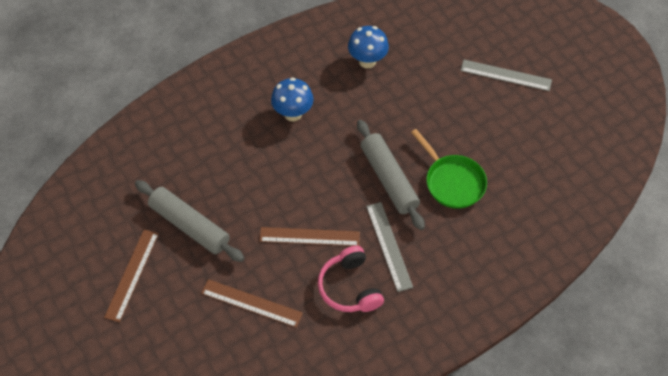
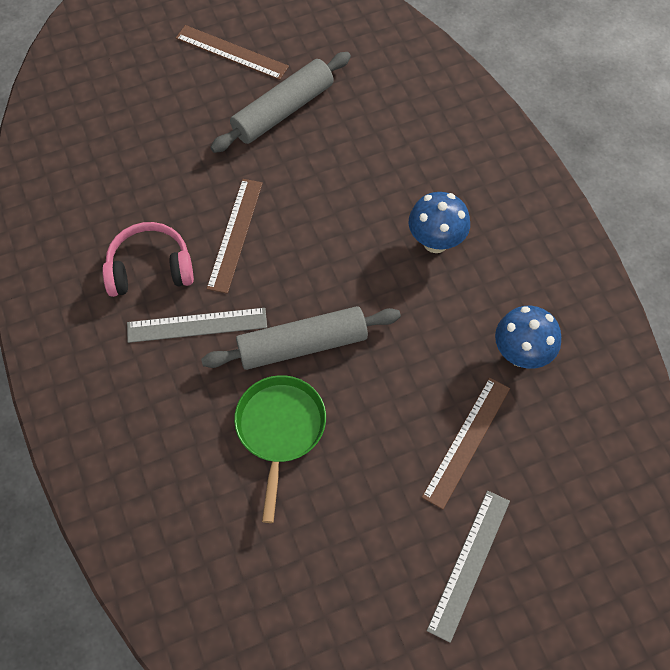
camera: 100 degrees right, 5 degrees up
(251, 303) = (160, 161): brown ruler -> brown ruler (466, 441)
(452, 181) = (280, 430): green pan -> green pan turned 120 degrees clockwise

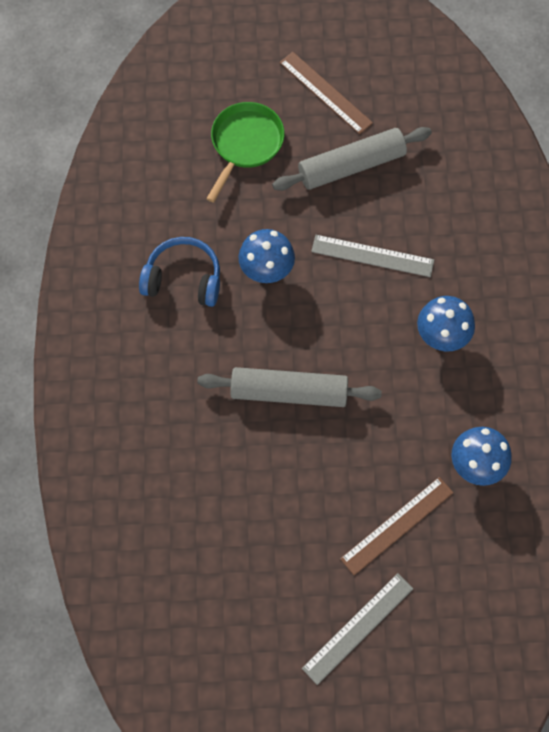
camera: 20 degrees right, 5 degrees up
(150, 268) = (183, 279): pink headphones -> blue headphones
(197, 325) = (206, 343): grey ruler -> grey ruler (372, 255)
(235, 234) = (266, 271): brown ruler -> blue mushroom
(280, 430) = (243, 460): green pan -> green pan (245, 144)

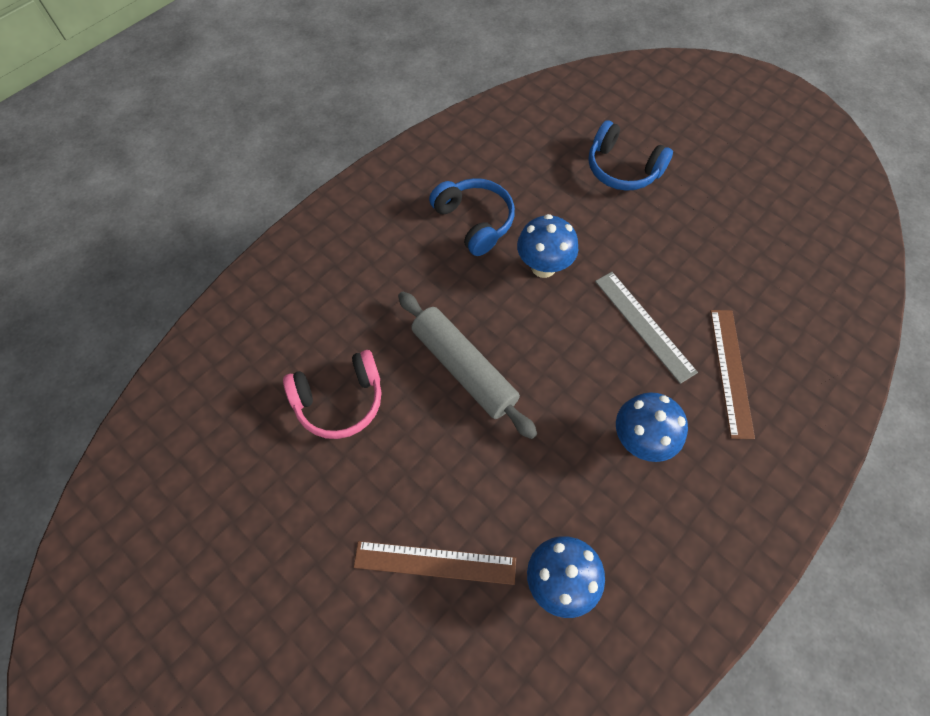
camera: 45 degrees right, 5 degrees down
(232, 489) = (339, 401): none -> pink headphones
(245, 144) = (622, 169): green pan -> blue headphones
(325, 92) = (726, 180): brown ruler -> brown ruler (730, 371)
(351, 165) = (695, 246): grey rolling pin -> none
(357, 628) = (307, 617): grey ruler -> none

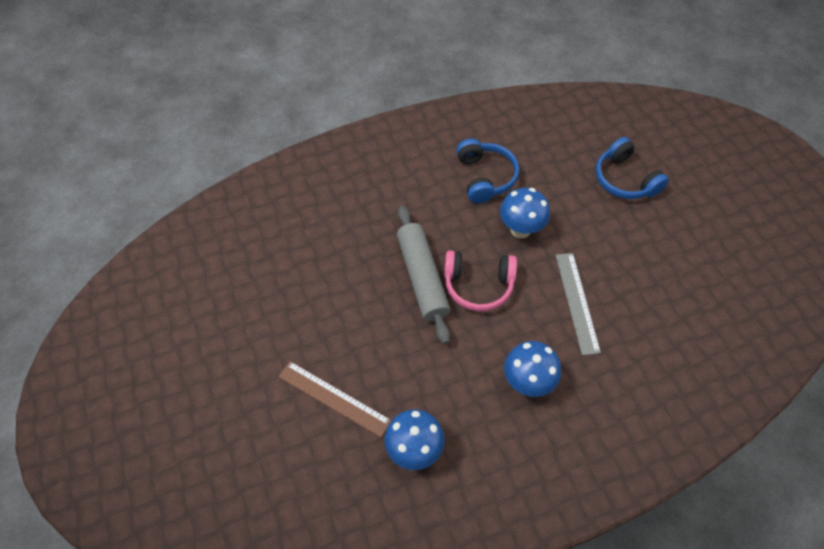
camera: 25 degrees right, 5 degrees down
(339, 401) = (323, 264): pink headphones -> pink headphones (478, 285)
(730, 371) = (628, 363): brown ruler -> none

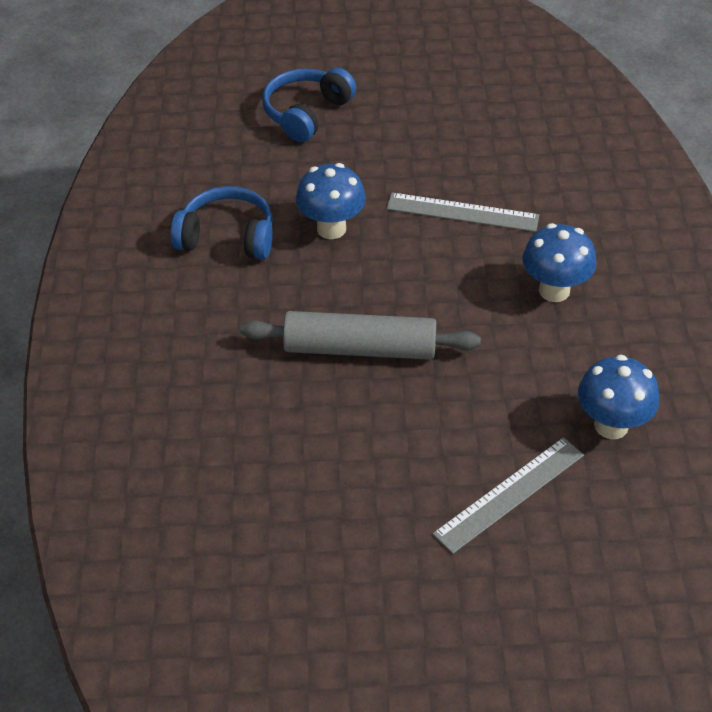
camera: 70 degrees left, 10 degrees down
(334, 398) = (509, 494): brown ruler -> grey ruler
(478, 285) = (398, 295): pink headphones -> none
(624, 180) = (306, 113): blue headphones -> blue headphones turned 135 degrees clockwise

